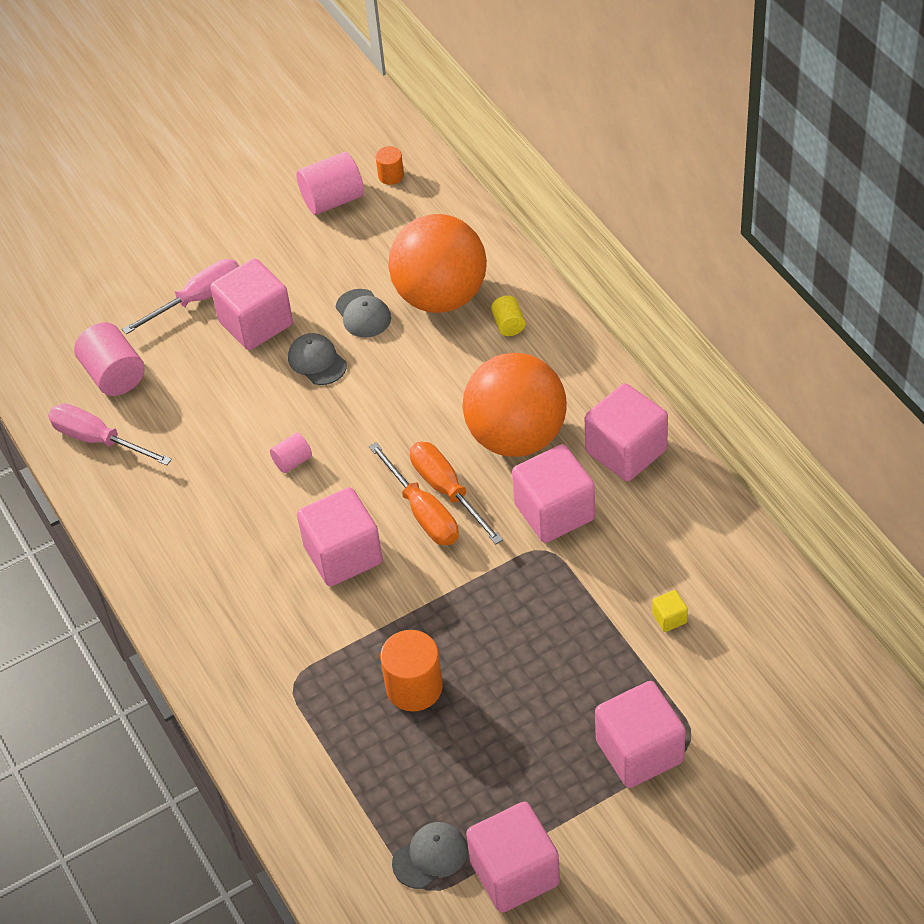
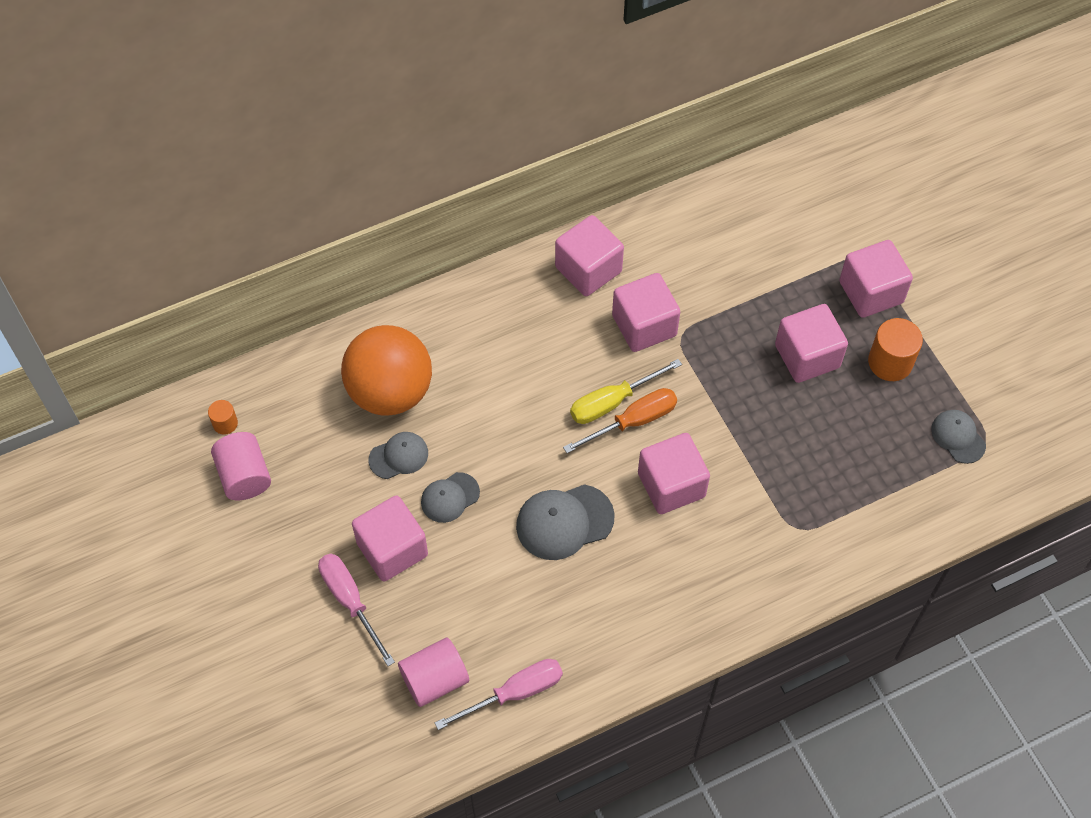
camera: 90 degrees left, 10 degrees up
(98, 440) = (514, 693): pink screwdriver -> pink screwdriver turned 150 degrees counterclockwise
(292, 461) = (564, 522): pink cylinder -> grey cap
(414, 687) = (807, 439): orange cylinder -> orange cylinder (890, 362)
(447, 490) = (612, 402): orange screwdriver -> yellow screwdriver
(508, 324) = (435, 341): yellow cylinder -> none
(514, 873) = (971, 382): pink cube -> pink cube (807, 356)
(516, 436) = (562, 346): orange ball -> none
(669, 618) = (754, 259): yellow cube -> none

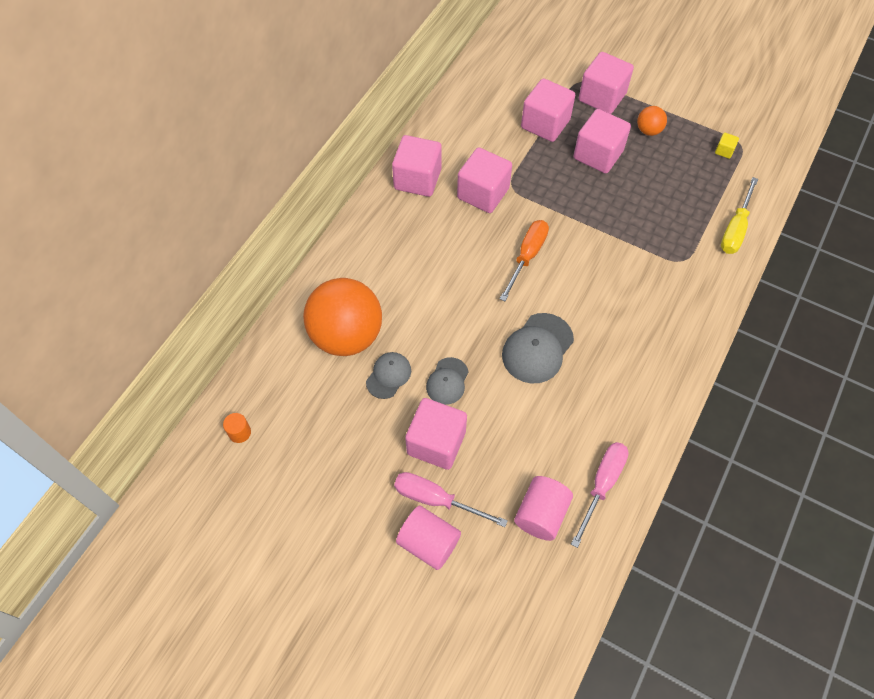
camera: 35 degrees left, 0 degrees up
(244, 476) = (285, 461): pink cylinder -> pink cylinder (428, 543)
(612, 402) = (503, 252): yellow screwdriver -> yellow screwdriver (735, 229)
(671, 485) = (585, 281): pink cube -> pink cube (545, 124)
(890, 362) = (648, 130): orange cylinder -> orange ball
(958, 437) = (724, 151): grey cap -> yellow cube

